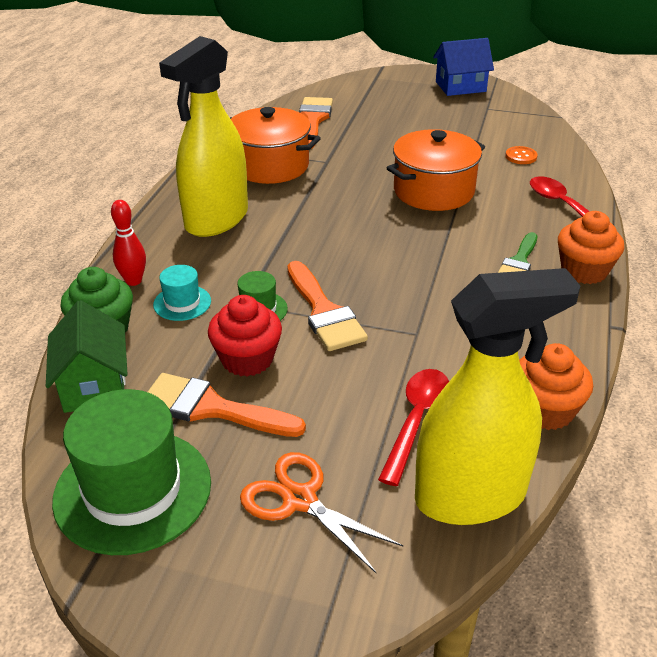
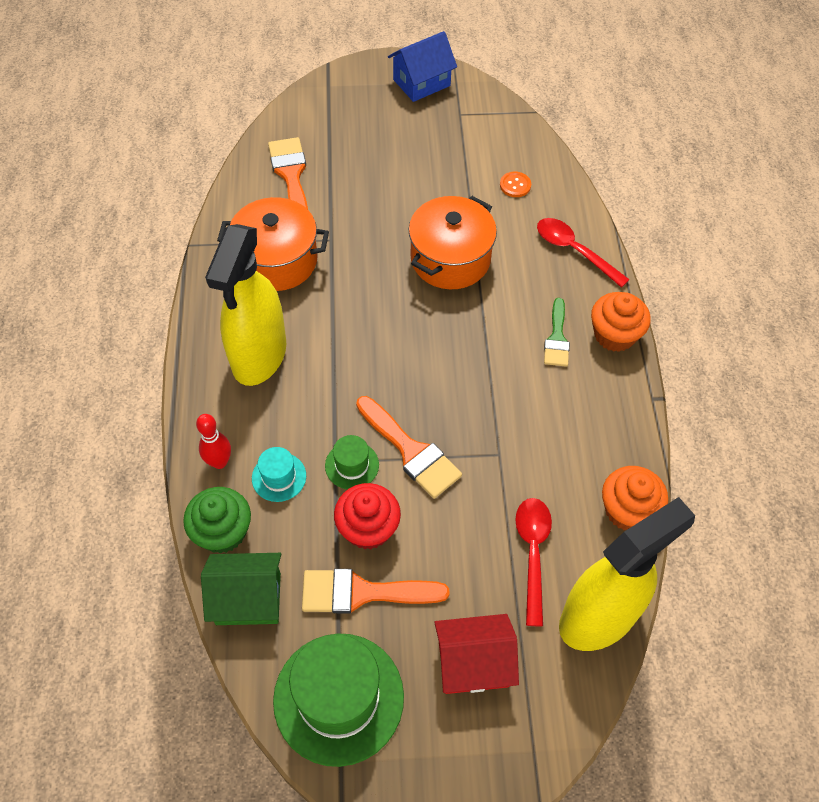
camera: 20 degrees left, 20 degrees up
(94, 385) = (248, 599): green house -> green house turned 60 degrees counterclockwise
(300, 500) = (473, 663): orange scissors -> red house

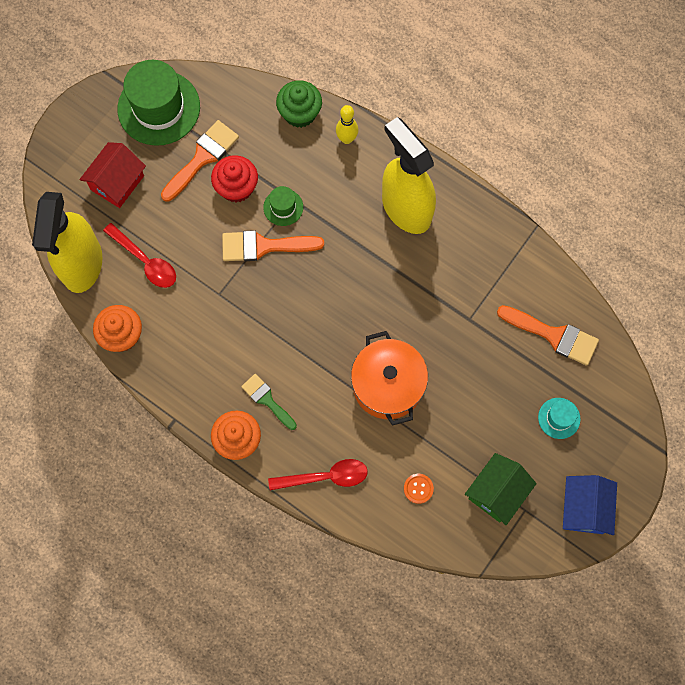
camera: 130 degrees right, 15 degrees up
(219, 462) = (346, 139): red bowling pin -> yellow bowling pin
(248, 599) = (249, 101): green house -> green house (496, 492)
(277, 260) = (477, 271): orange pot -> none
(279, 477) = (309, 163): turquoise hat -> turquoise hat (559, 418)

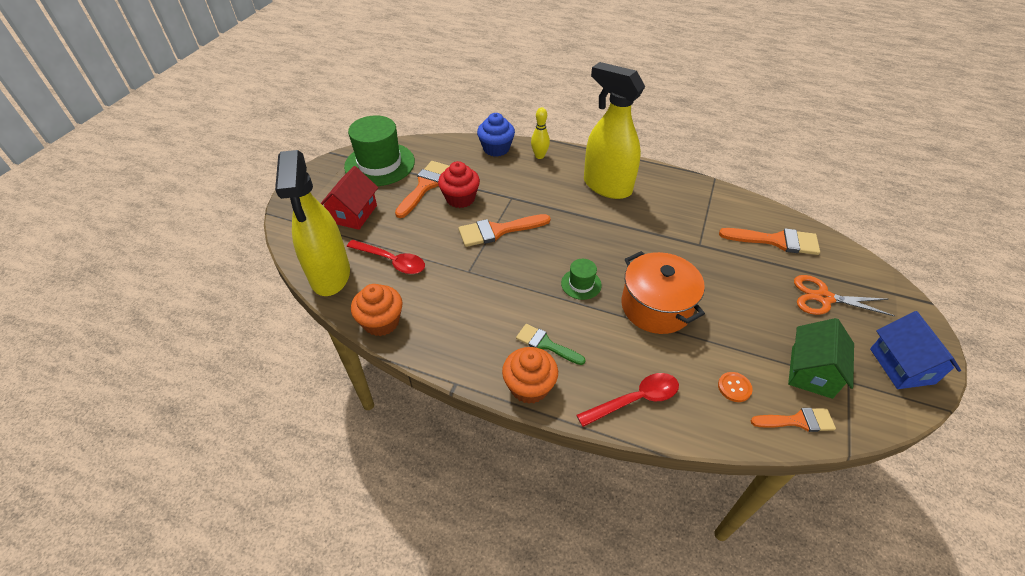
camera: 15 degrees left, 25 degrees down
(283, 207) = (505, 203): green hat -> green hat (581, 284)
(300, 113) = (496, 148): green cupcake -> blue cupcake
(456, 533) = (797, 421): none -> orange brush
(559, 418) = (823, 298): turquoise hat -> orange scissors

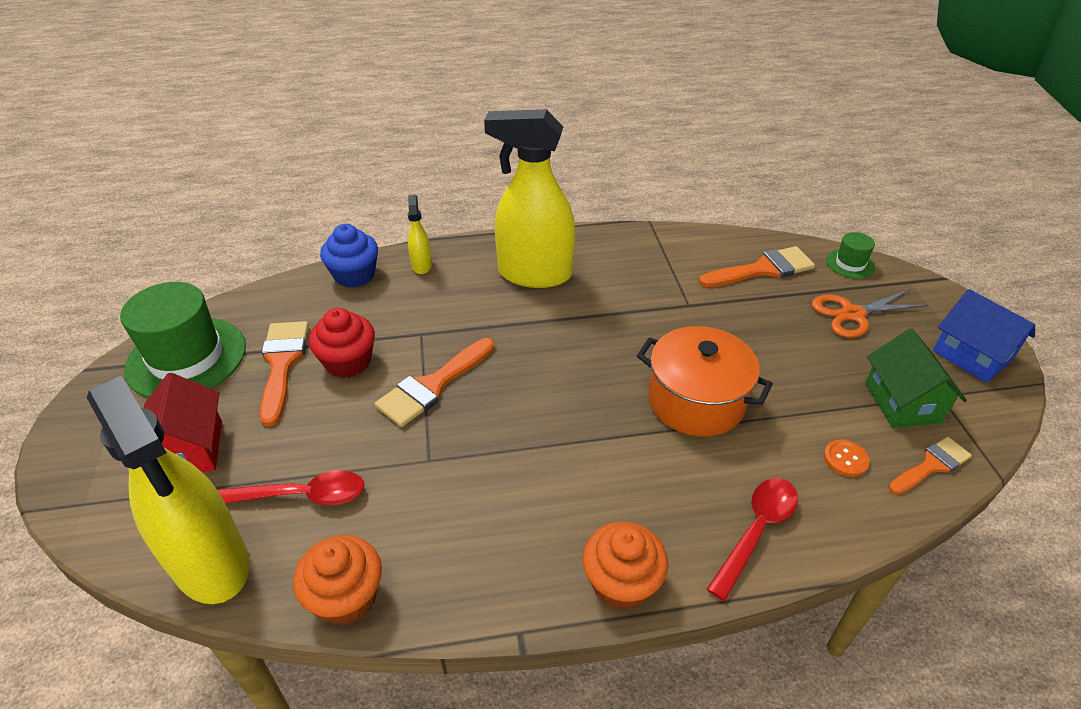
camera: 30 degrees left, 5 degrees down
(539, 156) = (421, 265): yellow bowling pin -> yellow spray bottle
(546, 344) = (602, 513): green brush -> none
(581, 284) = (589, 412): green hat -> green hat (850, 264)

